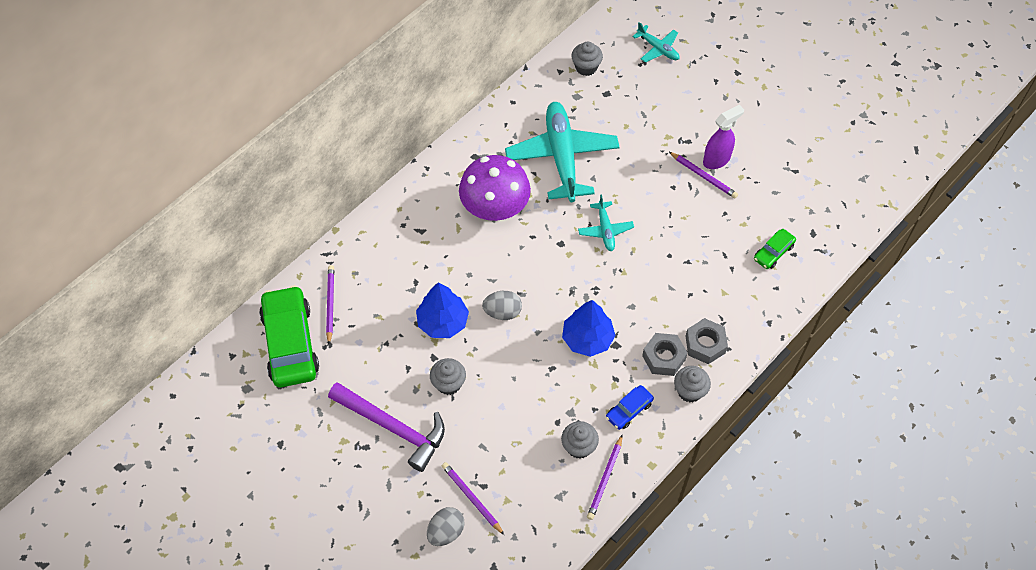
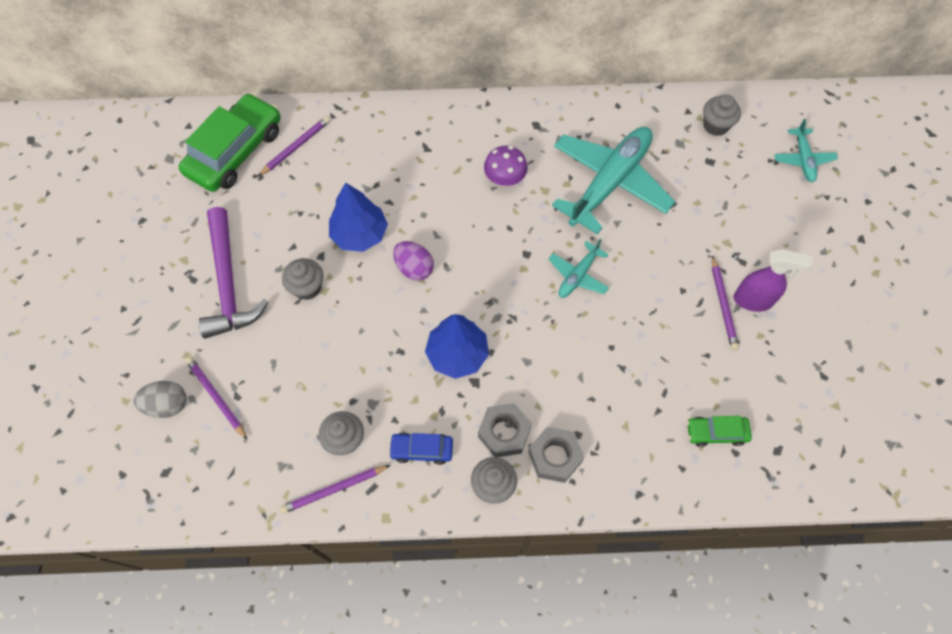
camera: 45 degrees right, 5 degrees up
(472, 498) = (217, 397): purple pencil -> purple pencil turned 45 degrees counterclockwise
(495, 208) = (505, 179): purple mushroom -> purple mushroom, size x0.54
(502, 312) = (414, 268): grey egg -> purple egg

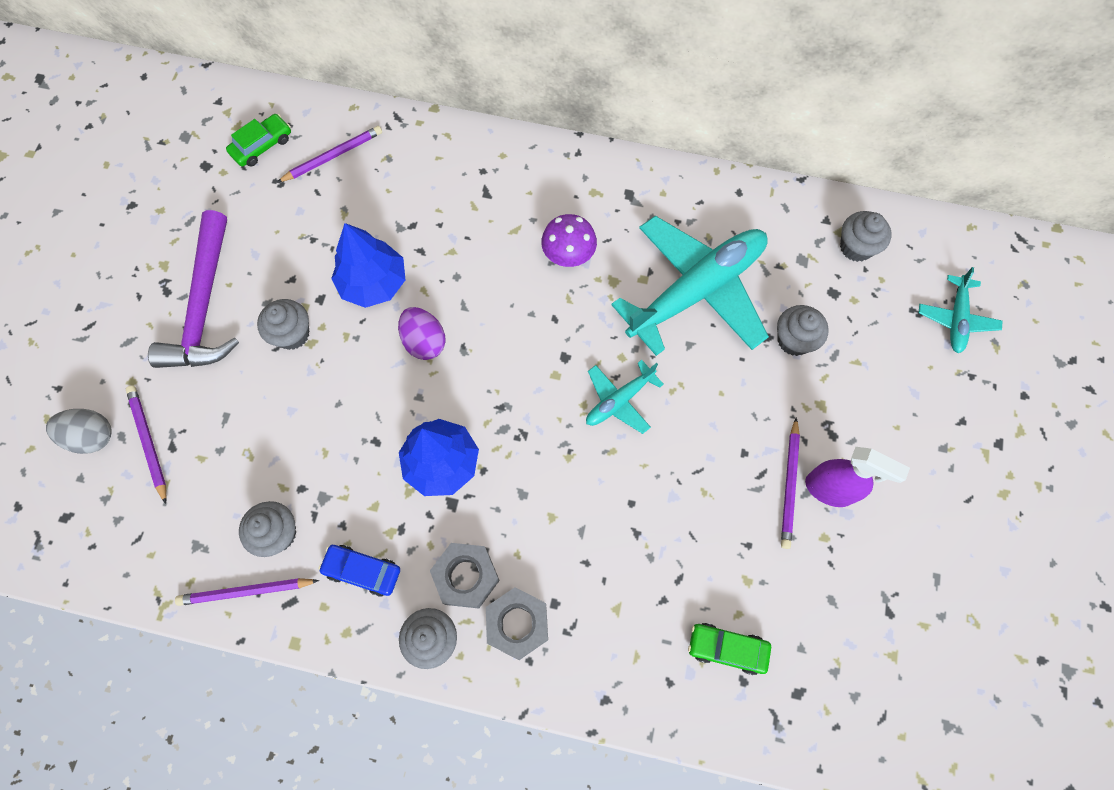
camera: 15 degrees right, 5 degrees up
(235, 151) = (262, 145): green car -> green car, size x0.47
(692, 201) = (794, 340): none -> grey cupcake

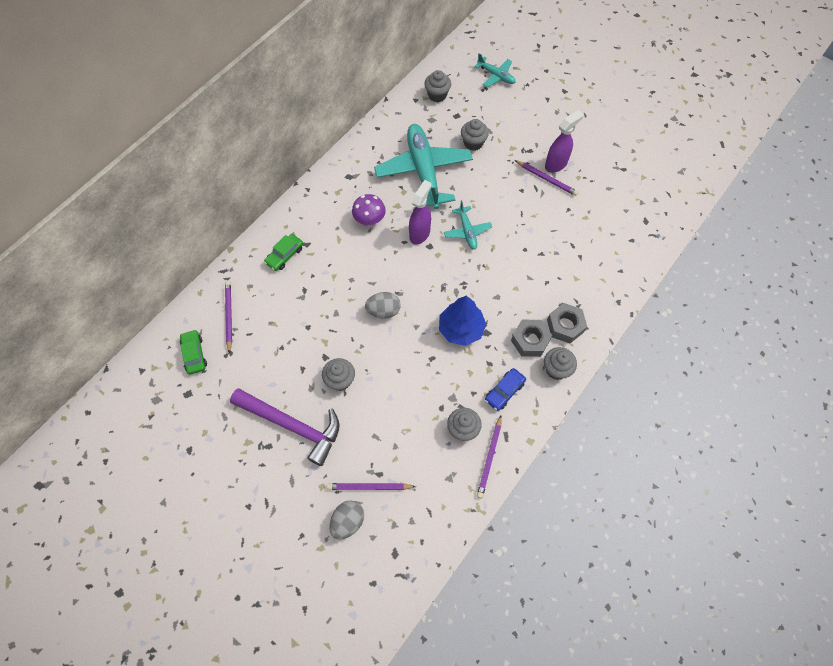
camera: 65 degrees left, 5 degrees down
(373, 283) = (331, 324): blue tree -> none
(424, 341) = (383, 311): purple egg -> grey egg
(580, 334) = (420, 233): none -> purple spray bottle
(727, 648) = (614, 240): green car -> green car (285, 255)

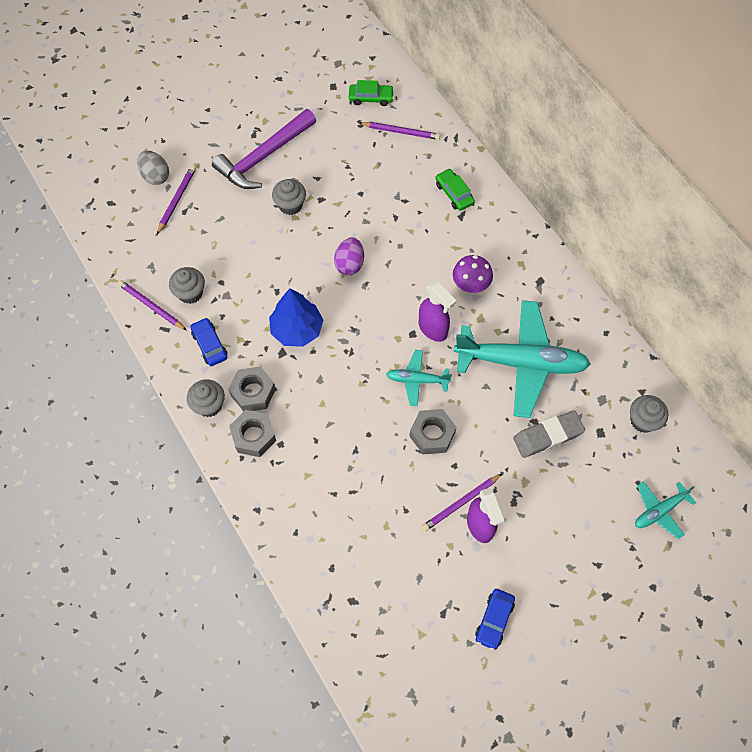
camera: 110 degrees right, 0 degrees up
(383, 311) = (349, 264): grey egg -> purple egg
(473, 143) = (547, 436): grey cupcake -> grey eraser
(505, 209) = (432, 434): none -> grey nut
(612, 142) = (494, 620): none -> blue car

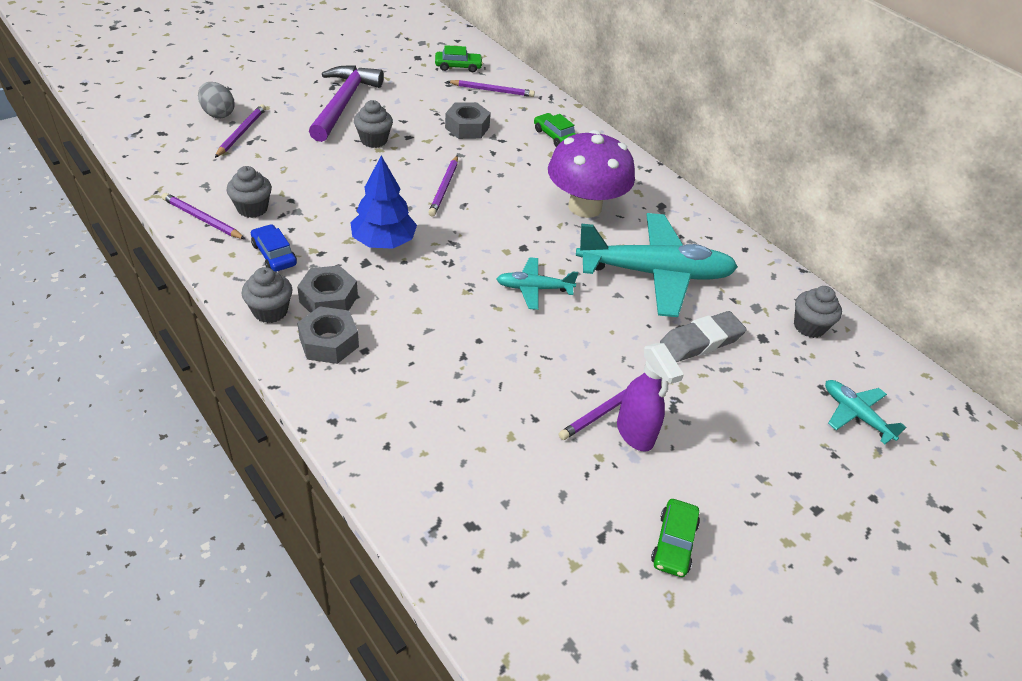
camera: 10 degrees left, 20 degrees down
(264, 157) = (343, 103): purple hammer -> purple hammer turned 150 degrees clockwise
(349, 264) = (444, 188): purple egg -> purple pencil
(432, 434) = (559, 340): grey nut -> grey nut (467, 127)
(433, 329) = (547, 244): purple spray bottle -> none
(470, 284) = (585, 207): purple mushroom -> purple mushroom, size x1.86
(494, 620) = (674, 543): blue car -> green car
(659, 511) = (855, 415): turquoise plane -> turquoise plane turned 90 degrees clockwise

